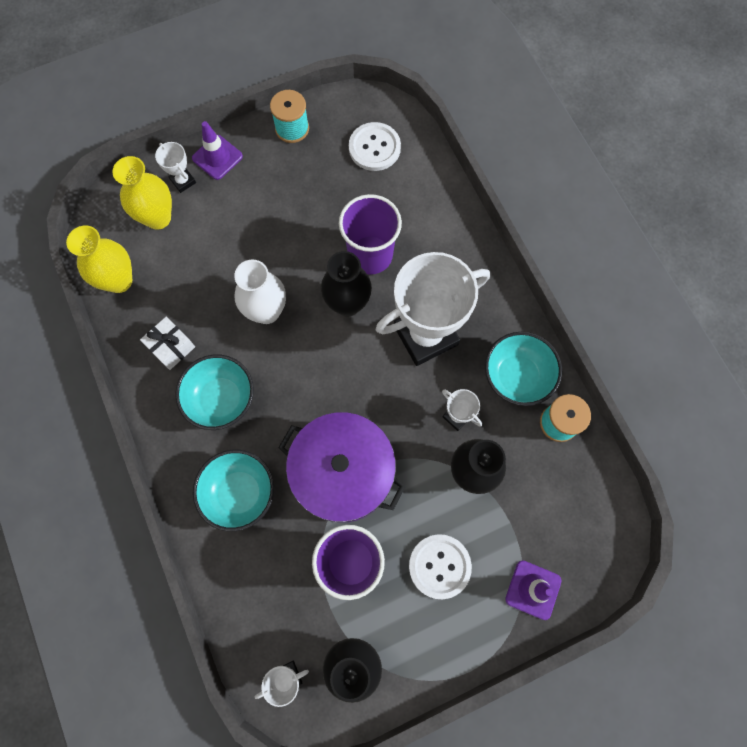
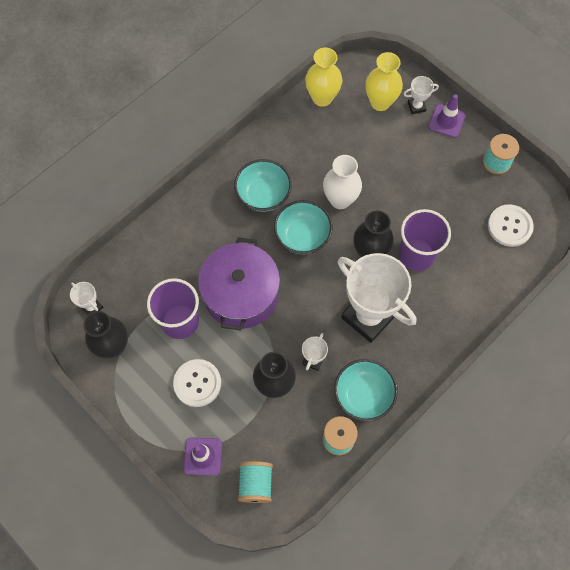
camera: 70 degrees right, 5 degrees down
(171, 347) = (288, 149): white gift -> none
(183, 181) = (416, 106): white trophy -> white trophy turned 45 degrees clockwise
(239, 493) = (202, 232): turquoise bowl -> turquoise bowl (302, 236)
(584, 536) = (255, 484): none -> turquoise spool

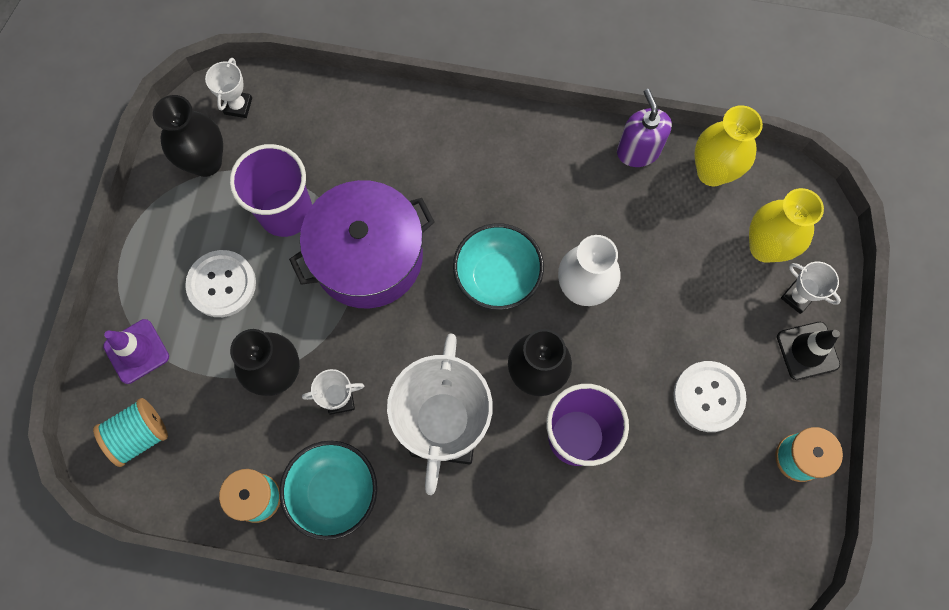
camera: 55 degrees right, 5 degrees up
(263, 195) = (519, 194): turquoise bowl -> none
(284, 123) = (638, 151): none -> purple soap dispenser
(446, 121) = (807, 351): purple traffic cone -> black traffic cone
(509, 226) = (712, 537): white button -> white button (708, 397)

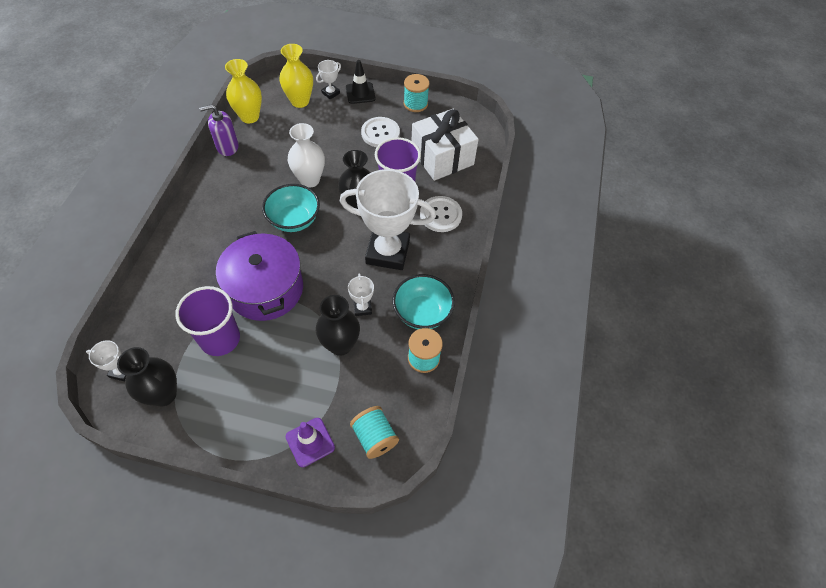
camera: 90 degrees left, 15 degrees down
(221, 284) = (267, 382): white button -> white button (440, 215)
(665, 514) = (442, 157): none -> white gift

